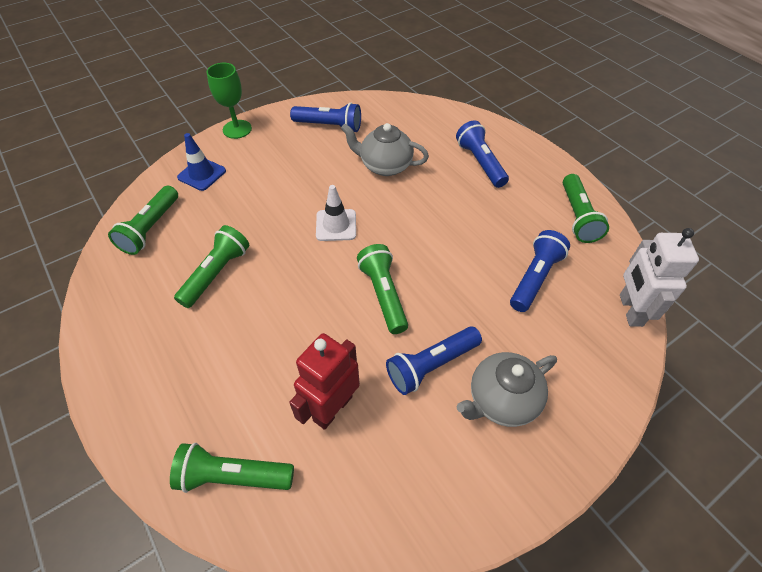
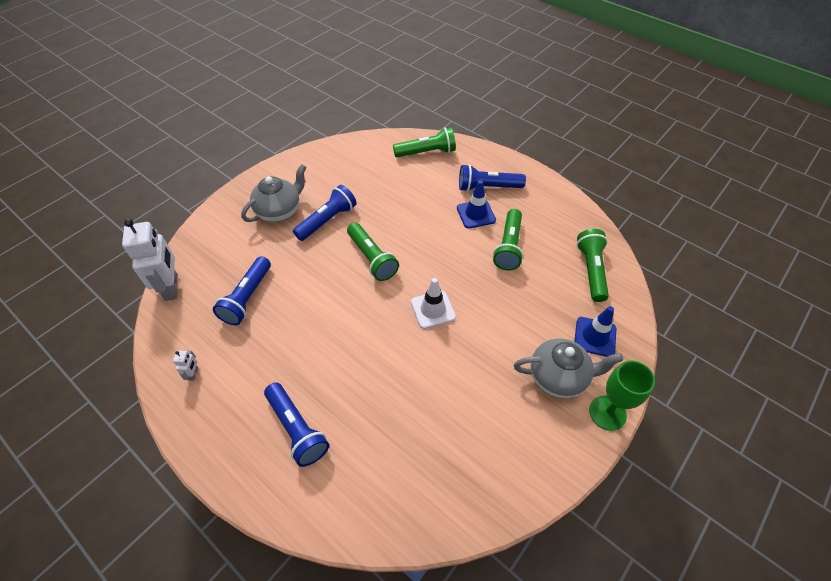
camera: 165 degrees right, 0 degrees up
(226, 328) = (476, 214): none -> blue traffic cone
(329, 126) = (500, 449): blue flashlight -> blue flashlight (487, 187)
(332, 408) = (385, 188): red robot -> none
(385, 166) = (408, 396): grey teapot -> grey teapot (558, 377)
(577, 216) = (193, 374): green flashlight -> white robot

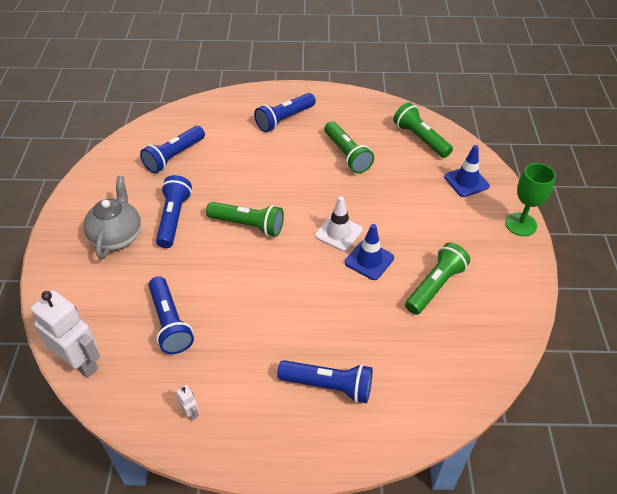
camera: 40 degrees left, 5 degrees down
(375, 172) = (174, 156): none -> blue flashlight
(426, 152) = (203, 117): green flashlight -> green flashlight (435, 286)
(476, 214) = (296, 144): blue traffic cone -> blue traffic cone (369, 260)
(558, 377) = (470, 222): grey teapot -> none

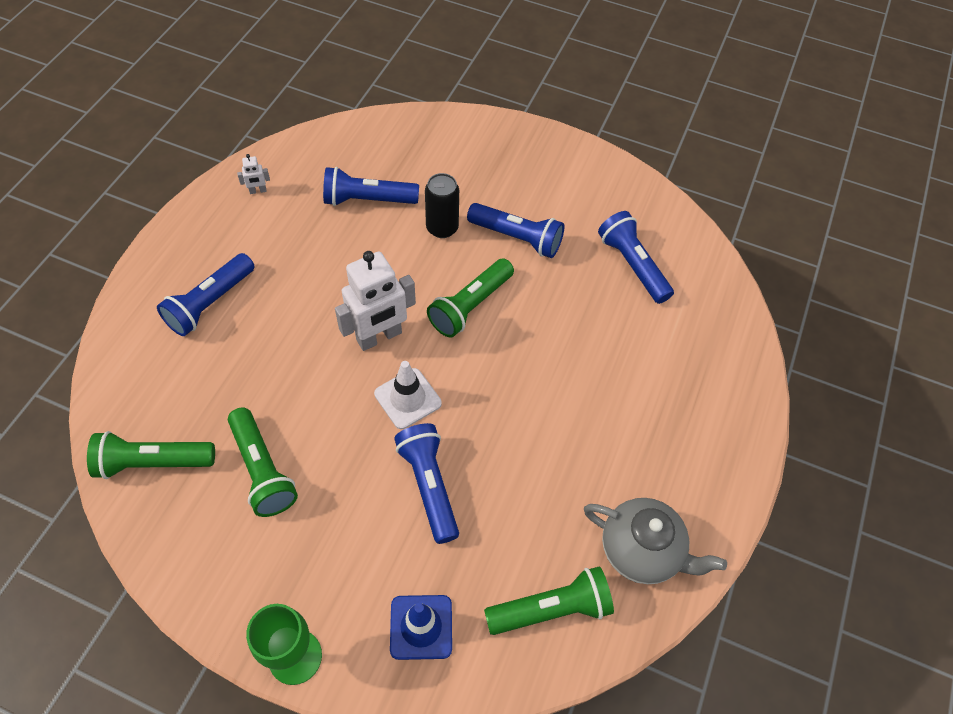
camera: 110 degrees right, 10 degrees up
(81, 363) = (361, 129): white robot -> white robot (379, 337)
(117, 236) = (512, 183): grey teapot -> grey teapot (641, 550)
(181, 264) = (442, 228): none -> black can
(284, 119) = (671, 422): blue flashlight -> blue flashlight (429, 486)
(347, 155) = (556, 475): green flashlight -> green flashlight (153, 462)
(369, 260) = (345, 413): blue traffic cone -> none

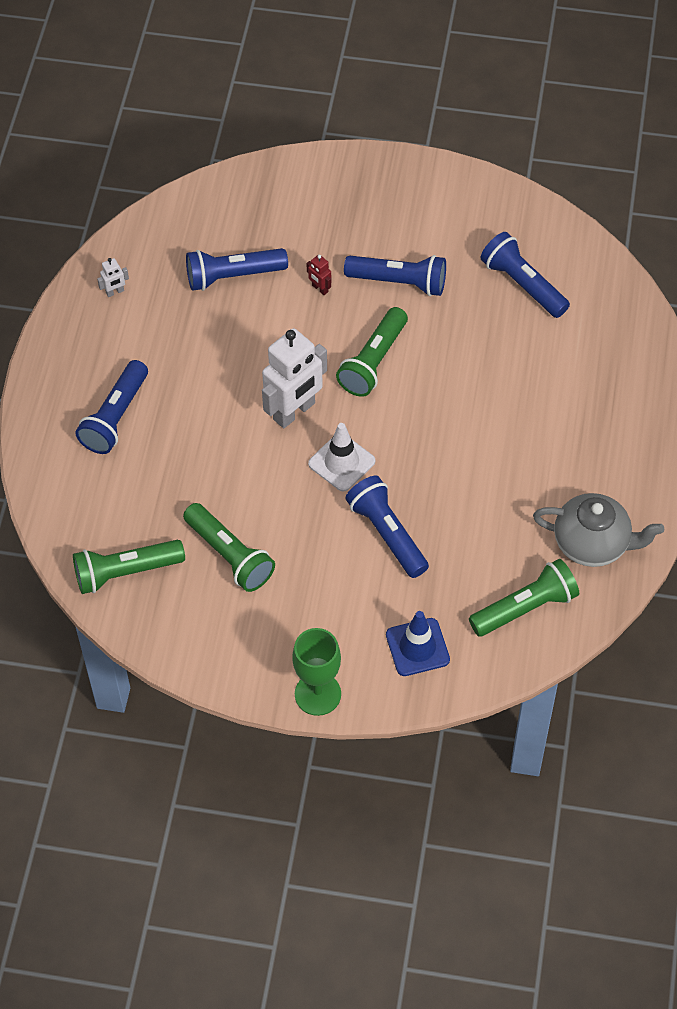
camera: 10 degrees left, 0 degrees up
(442, 228) = (320, 289): black can -> red robot

